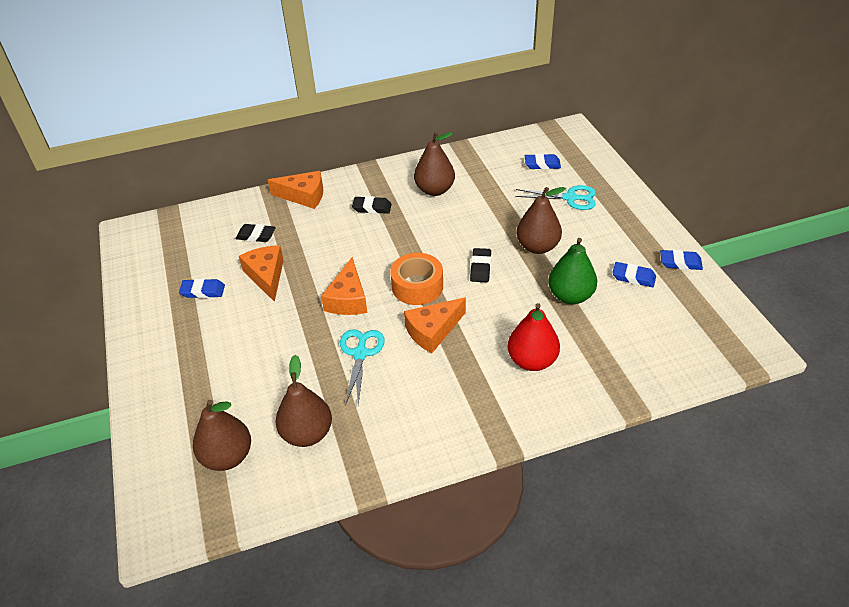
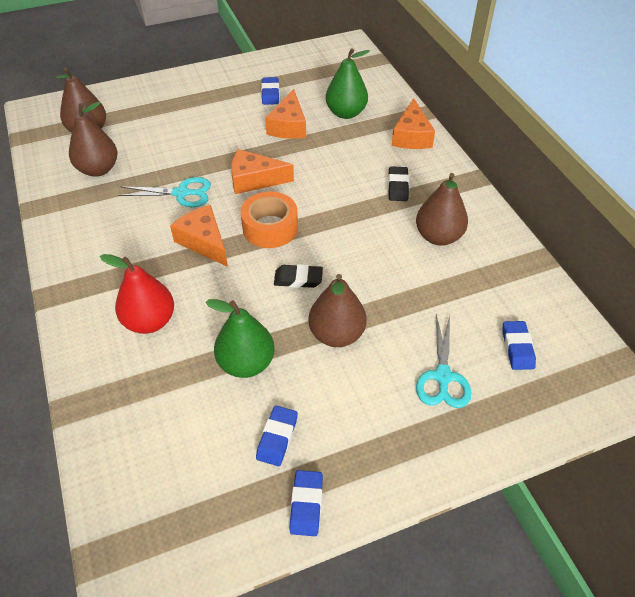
camera: 85 degrees right, 5 degrees up
(256, 235) = (346, 113): black eraser -> green pear
(266, 276) = (288, 126): orange cheese -> orange cheese turned 120 degrees clockwise

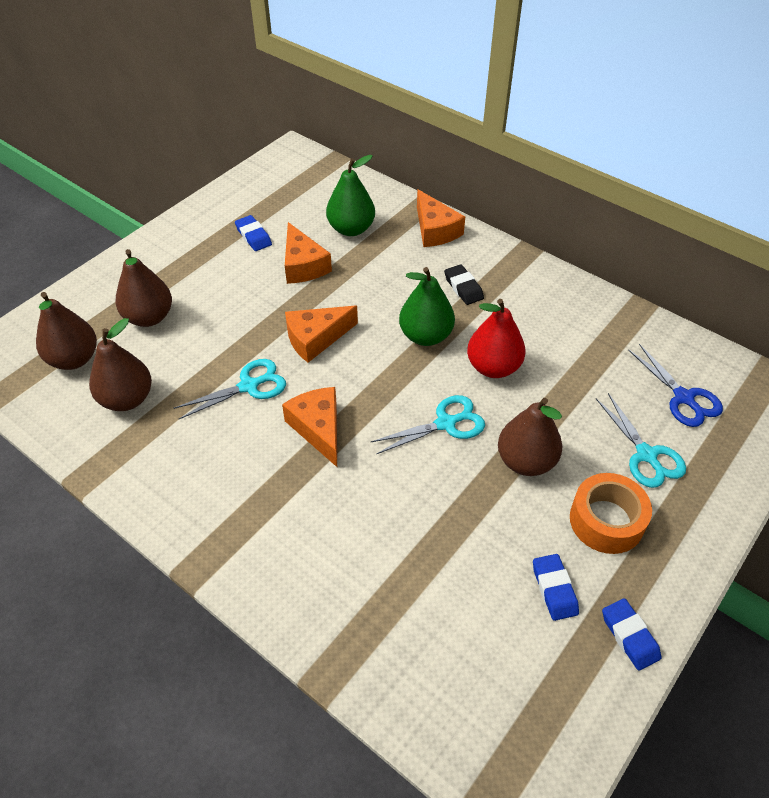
camera: 30 degrees left, 0 degrees up
(150, 321) = (333, 540): red pear -> red pear (493, 367)
(204, 242) = (318, 428): orange cheese -> orange cheese turned 45 degrees clockwise
(246, 363) = (466, 532): green pear -> green pear (425, 336)
(270, 228) = (374, 383): orange tape -> orange tape (606, 521)
(298, 279) = (446, 423): black eraser -> turquoise scissors
(438, 236) = (539, 322): brown pear -> brown pear (149, 317)
(517, 348) = (683, 398): blue eraser -> blue scissors

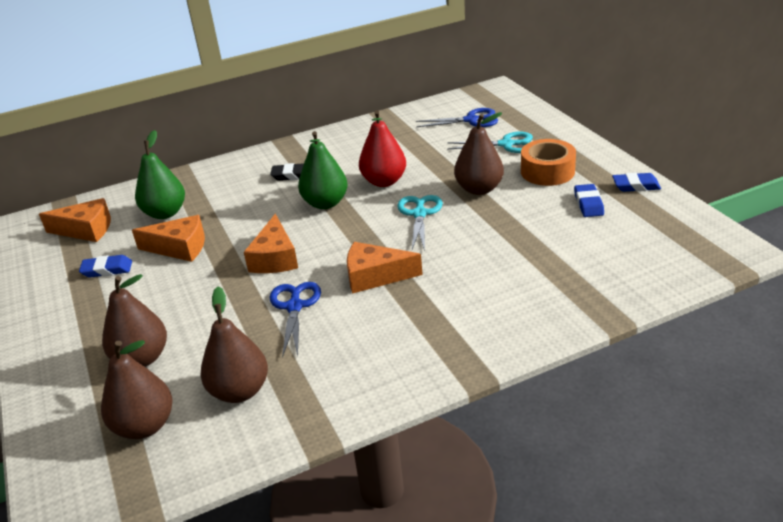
camera: 60 degrees left, 15 degrees down
(249, 386) = (295, 307): turquoise scissors -> blue scissors
(435, 230) = (216, 173): orange cheese -> orange cheese (86, 230)
(554, 589) = (588, 204): blue eraser -> blue eraser turned 75 degrees clockwise

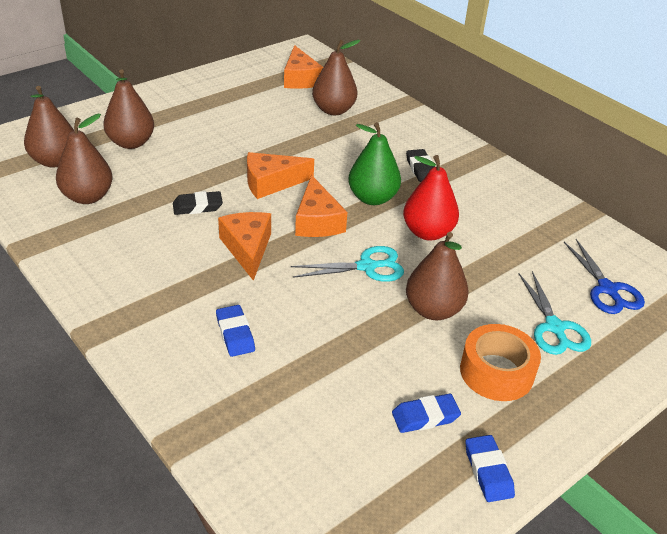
camera: 70 degrees right, 5 degrees up
(107, 270) = (245, 101): blue eraser -> blue eraser (235, 334)
(165, 213) = (333, 110): green pear -> brown pear
(179, 248) = (280, 129): orange cheese -> orange cheese (317, 221)
(295, 307) = (197, 206): blue scissors -> black eraser

